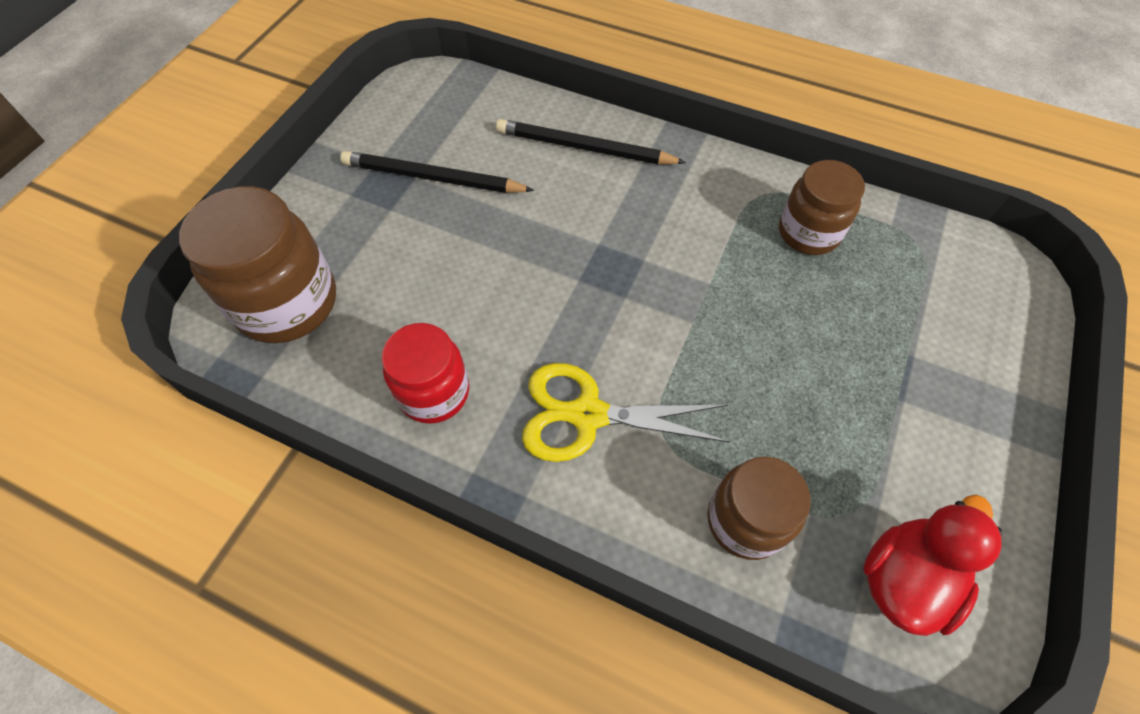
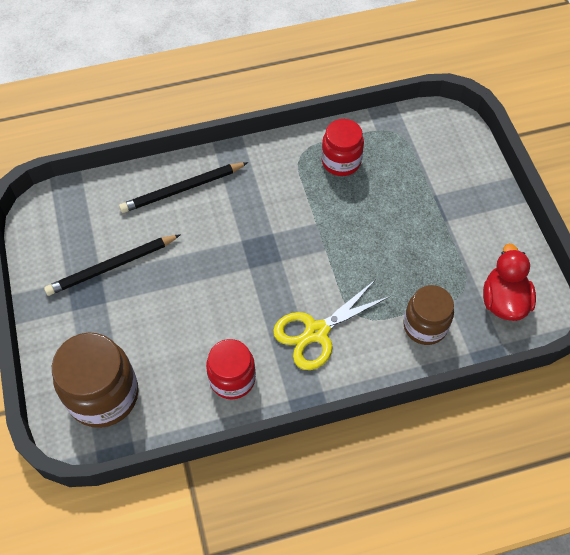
camera: 40 degrees left, 0 degrees up
(808, 233) = (341, 161): brown jar -> red jar

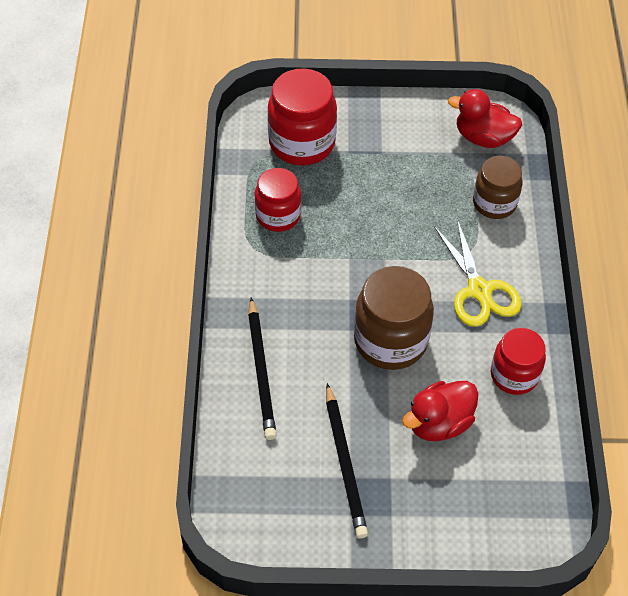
camera: 75 degrees left, 5 degrees down
(103, 395) = (506, 499): brown jar -> brown jar (390, 340)
(166, 327) = (439, 423): none -> red duck
(428, 158) = (302, 143): none -> red jar

